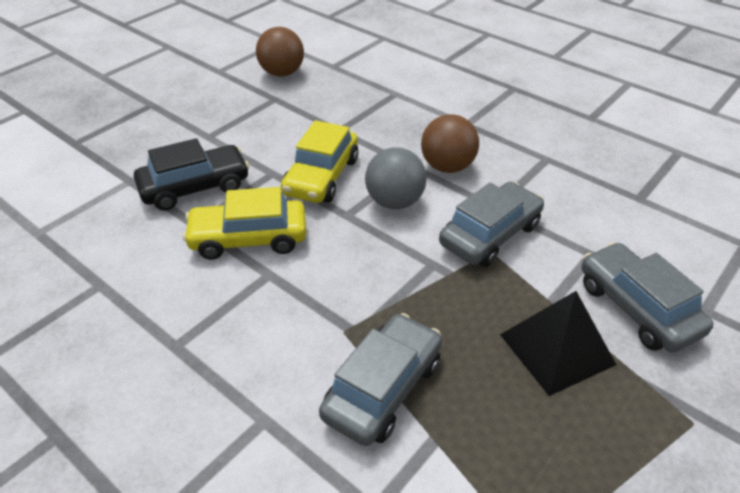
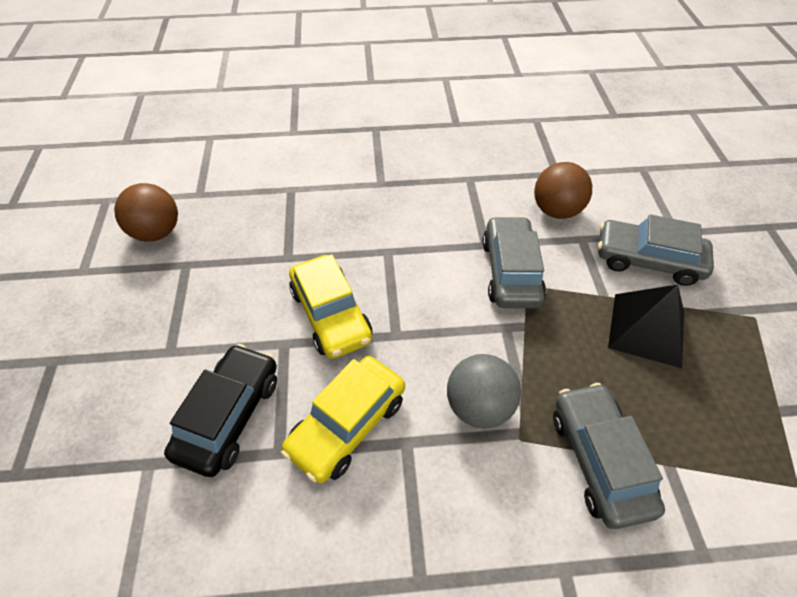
camera: 45 degrees left, 10 degrees up
(395, 202) = (416, 294): grey ball -> grey ball (479, 406)
(447, 167) = (414, 233): brown ball -> brown ball (556, 210)

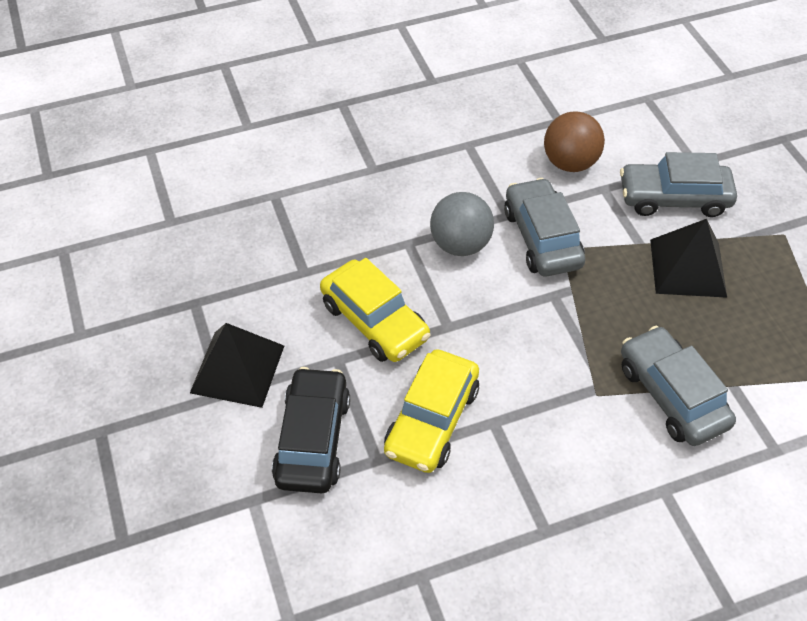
camera: 15 degrees left, 0 degrees up
(157, 232) = (143, 274): brown ball -> none
(194, 331) = (238, 368): none -> black pyramid
(479, 406) = (550, 374): grey ball -> grey ball (460, 244)

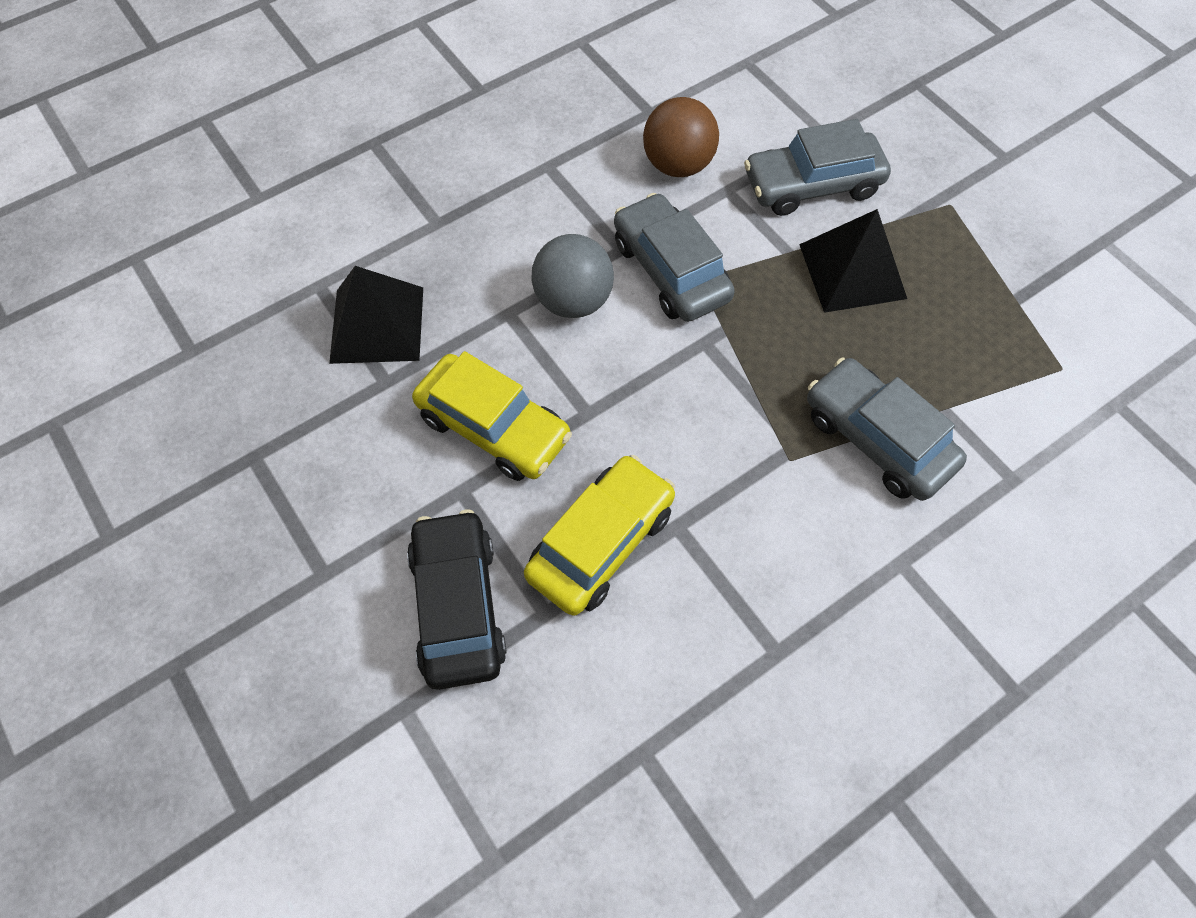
camera: 15 degrees left, 10 degrees up
(238, 368) = (334, 534): black pyramid -> black pyramid (377, 324)
(432, 420) = (601, 542): yellow car -> yellow car turned 150 degrees counterclockwise

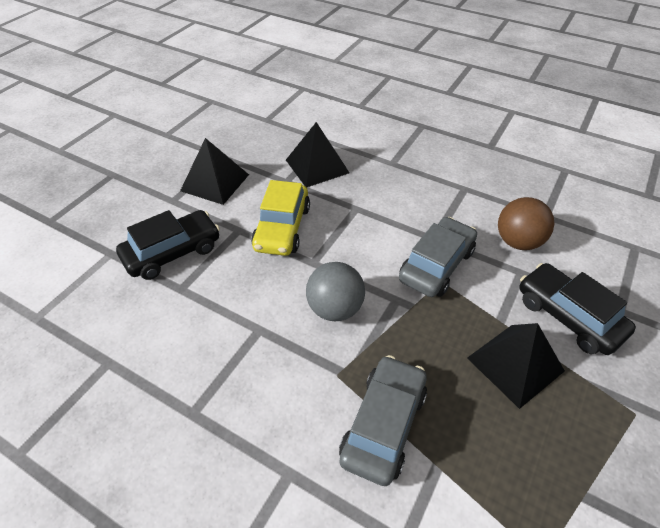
camera: 65 degrees right, 15 degrees down
(318, 491) = (215, 182): none -> black pyramid
(573, 300) = (383, 230): grey ball -> grey ball (335, 309)
(601, 542) = (233, 297): yellow car -> none
(812, 185) = (568, 316): grey car -> black car

